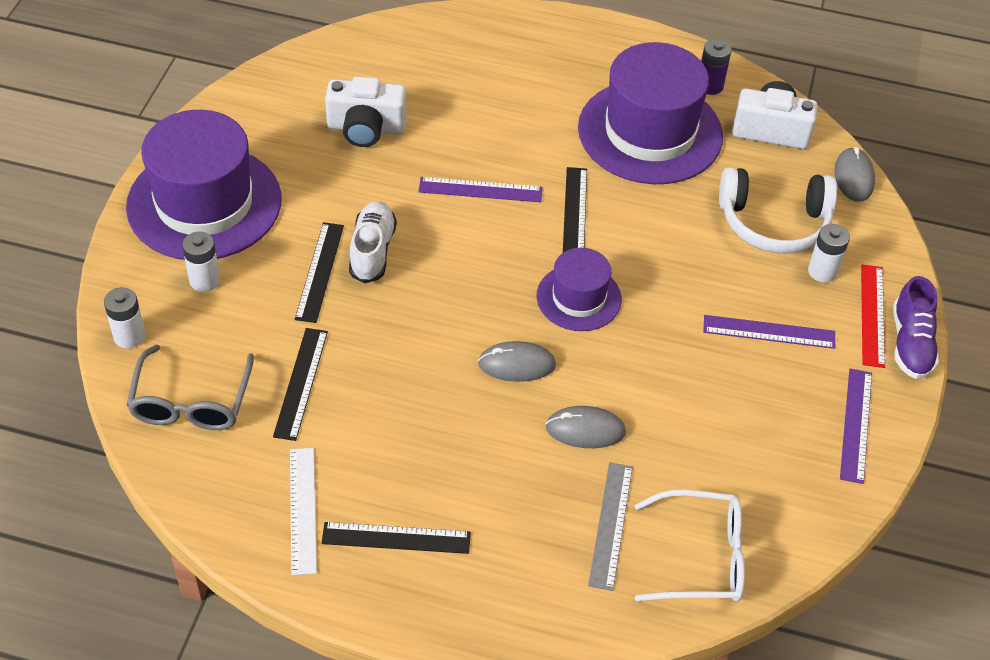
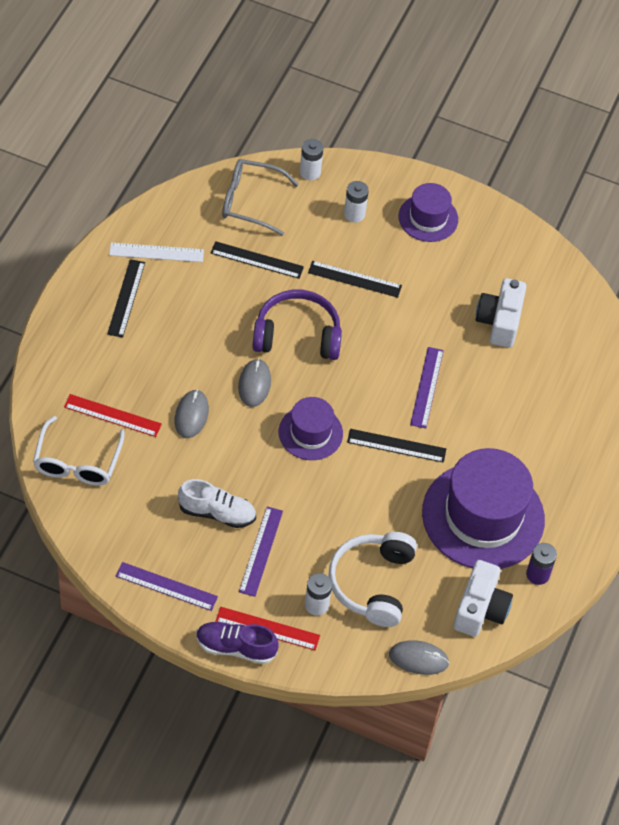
camera: 95 degrees right, 5 degrees up
(204, 203) = (428, 218): purple hat -> purple hat, size x0.54
(372, 251) = (371, 312): white shoe -> white shoe (217, 513)
(425, 325) = (297, 335): none -> purple headphones
(610, 525) = (112, 415): grey ruler -> red ruler

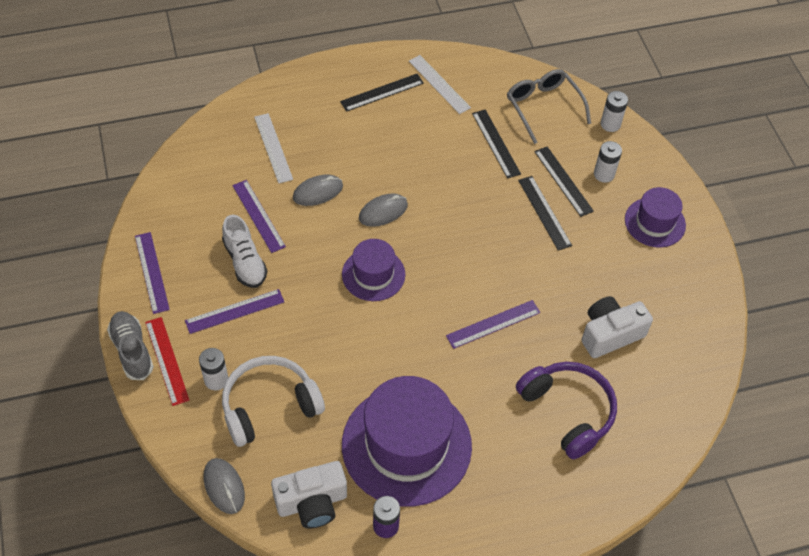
camera: 55 degrees right, 0 degrees up
(77, 462) = (214, 153): white glasses -> none
(112, 415) = (273, 148): red ruler -> white ruler
(177, 473) = (258, 216): none -> purple ruler
(236, 647) = (132, 351): purple shoe -> grey shoe
(297, 335) = (454, 210): purple headphones -> purple headphones (567, 411)
(396, 445) = (417, 339): black ruler -> black ruler (563, 181)

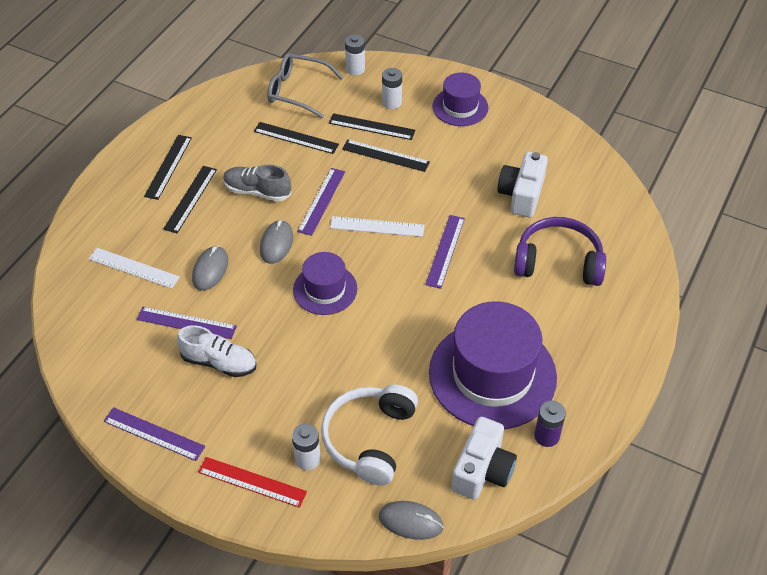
camera: 45 degrees left, 5 degrees down
(132, 351) = (215, 501): grey shoe -> grey shoe (257, 191)
(235, 311) = (258, 401): purple ruler -> purple ruler (321, 201)
(367, 129) = (190, 199): none -> black ruler
(439, 84) = (204, 130): white ruler -> white ruler (377, 226)

